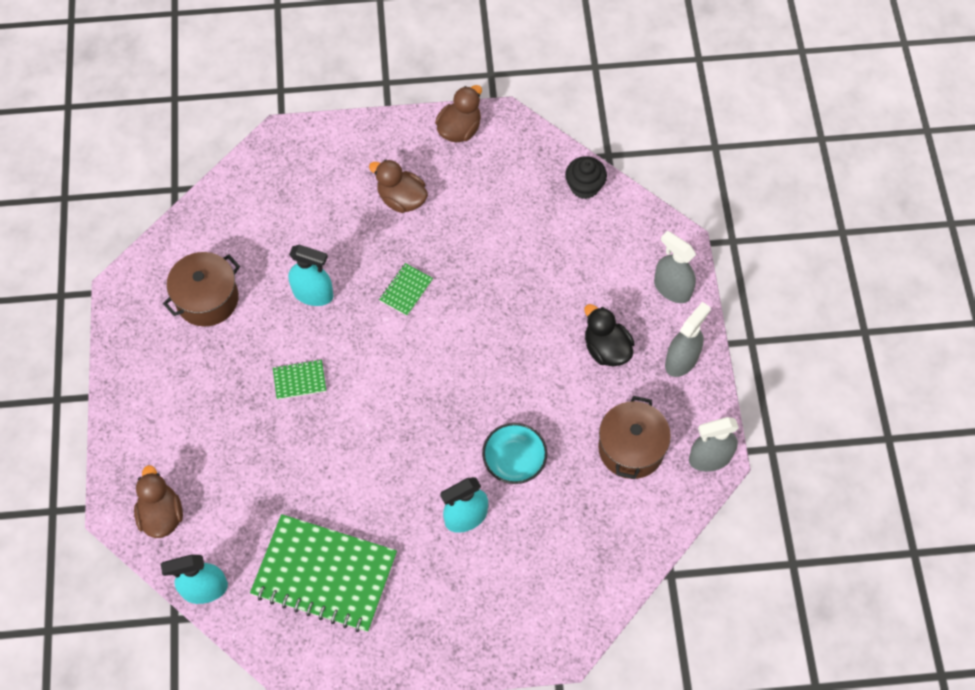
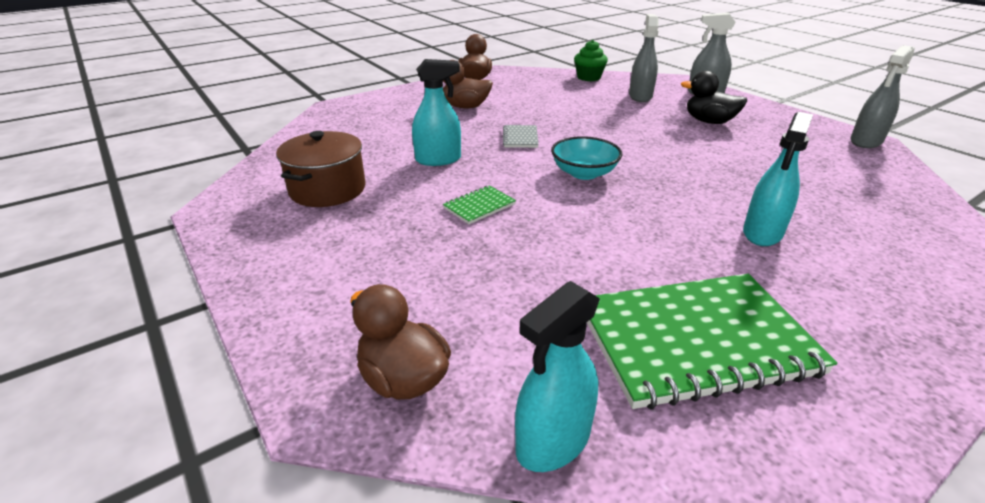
camera: 30 degrees left, 30 degrees down
(406, 290) = (520, 138): green notebook -> grey notebook
(514, 461) = (741, 187): turquoise bowl -> turquoise bowl (584, 173)
(584, 186) = (588, 77): black cupcake -> green cupcake
(631, 448) = (810, 154): brown pot -> none
(681, 360) = (763, 113): grey spray bottle -> grey spray bottle (640, 96)

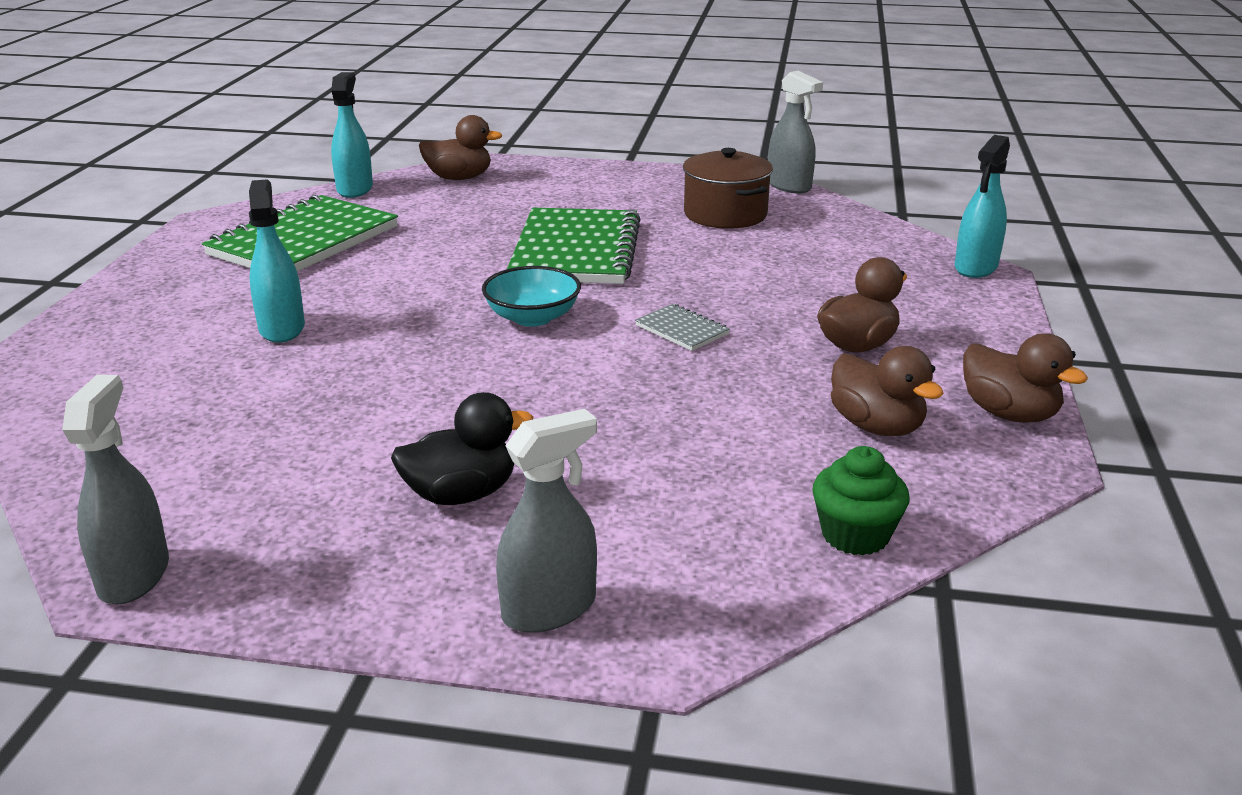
camera: 135 degrees right, 5 degrees down
(438, 159) = (705, 270): turquoise spray bottle -> turquoise spray bottle (976, 267)
(479, 206) = (576, 251): green notebook -> green notebook, size x2.35
(524, 89) = (876, 426): none -> brown duck
(640, 96) = (662, 515): grey spray bottle -> grey spray bottle (789, 186)

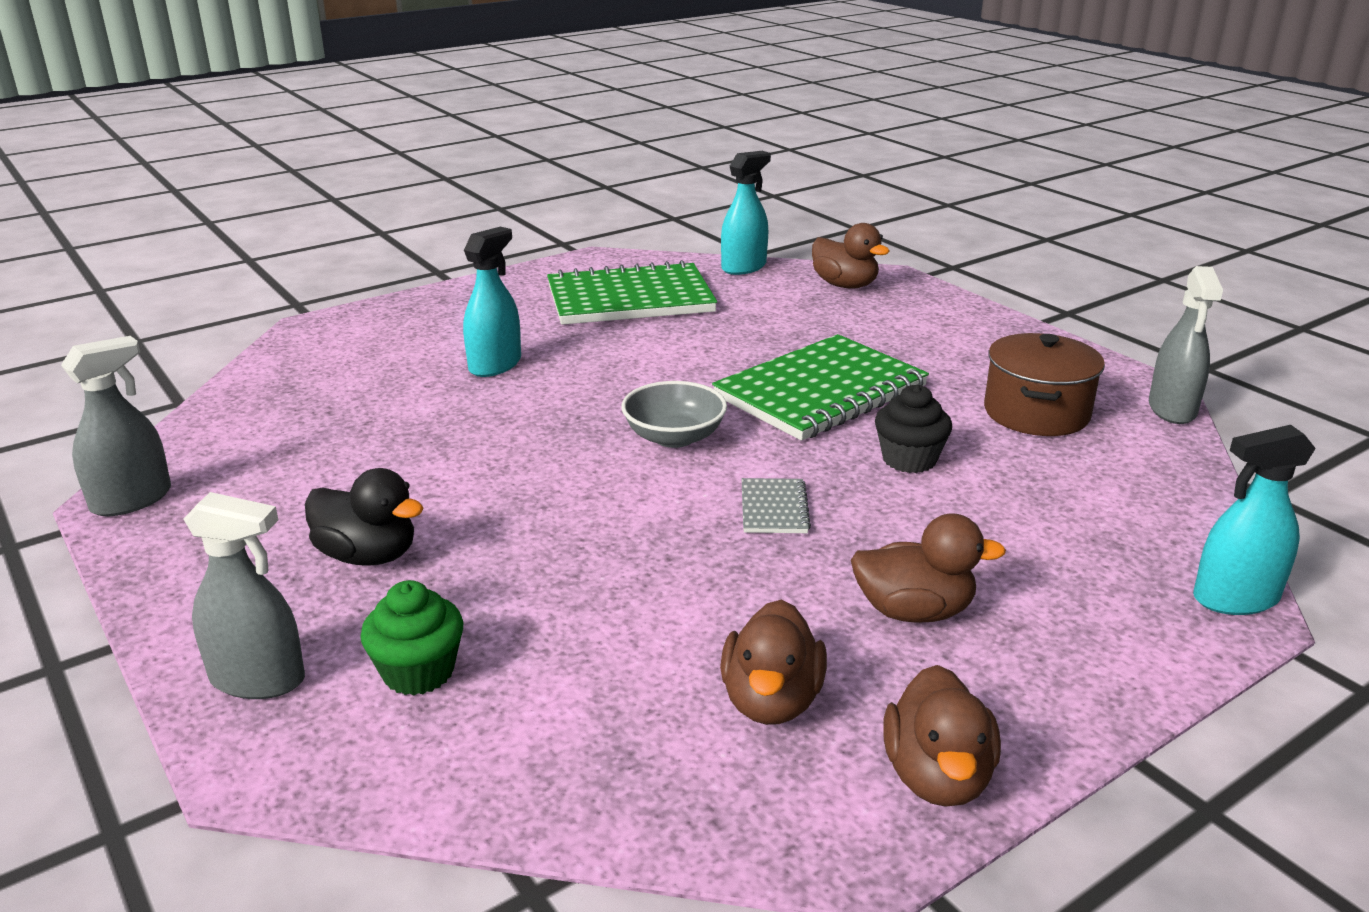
camera: 45 degrees right, 0 degrees up
(532, 317) = (674, 437): turquoise bowl -> grey bowl
(705, 268) = (909, 459): none -> black cupcake
(855, 535) = (553, 785): green cupcake -> green cupcake (418, 672)

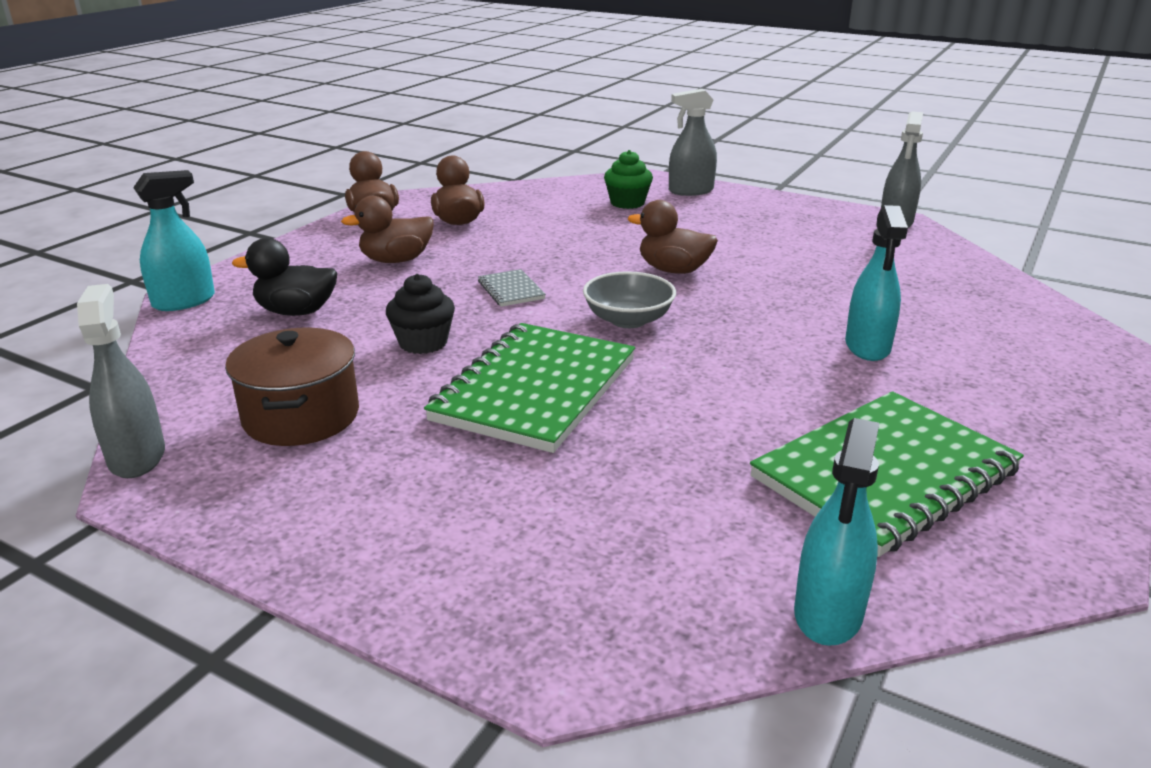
camera: 155 degrees right, 0 degrees up
(368, 556) = (722, 227): black duck -> black duck (296, 312)
(845, 285) = (622, 608): brown duck -> brown duck (673, 270)

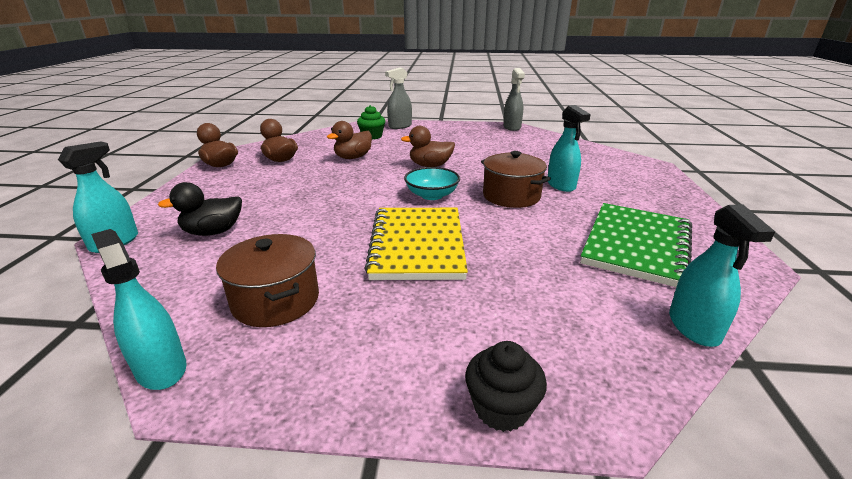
camera: 25 degrees left, 0 degrees up
(137, 457) = (161, 368): grey spray bottle -> turquoise spray bottle
(396, 260) = (258, 188): brown duck -> brown duck (353, 157)
(423, 343) = (321, 233): black cupcake -> black cupcake (501, 408)
(511, 290) = (349, 192): grey notebook -> none
(535, 390) = (417, 245): green notebook -> yellow notebook
(628, 320) = (432, 195): grey bowl -> turquoise bowl
(756, 347) = (511, 196): none -> brown pot

